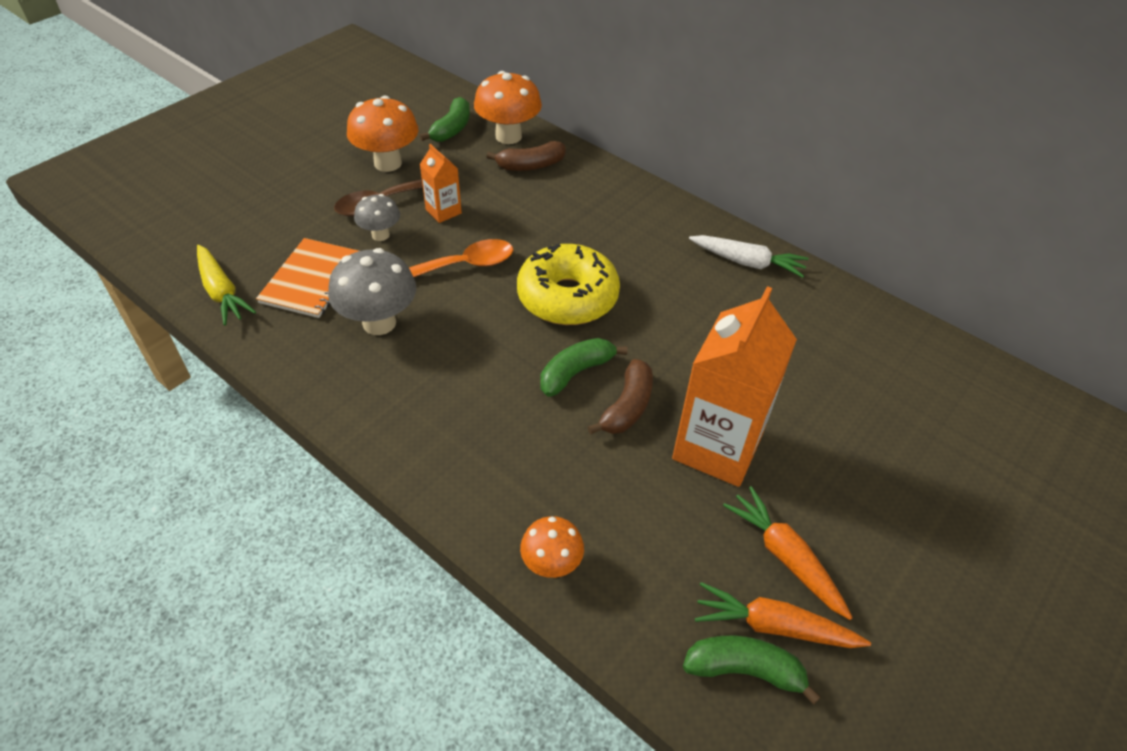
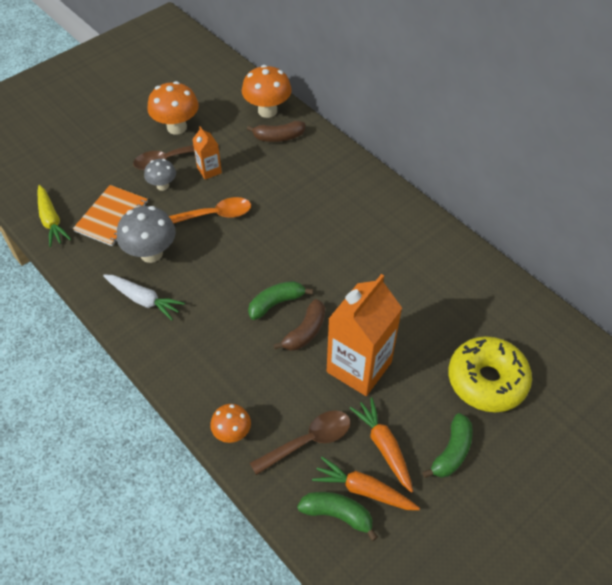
camera: 10 degrees right, 5 degrees up
(452, 129) = (227, 101): green banana -> green banana (451, 452)
(567, 297) = (282, 246): yellow donut -> yellow donut (487, 380)
(671, 562) = (308, 441): none -> brown spoon
(747, 262) = (418, 230): white carrot -> white carrot (143, 300)

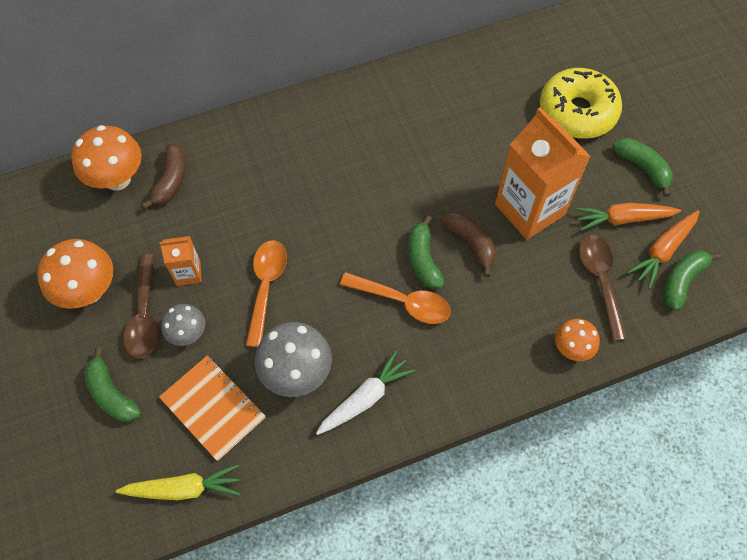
camera: 70 degrees left, 10 degrees up
(107, 164) = (112, 394): none -> green banana
(232, 300) = (403, 302): none -> orange spoon

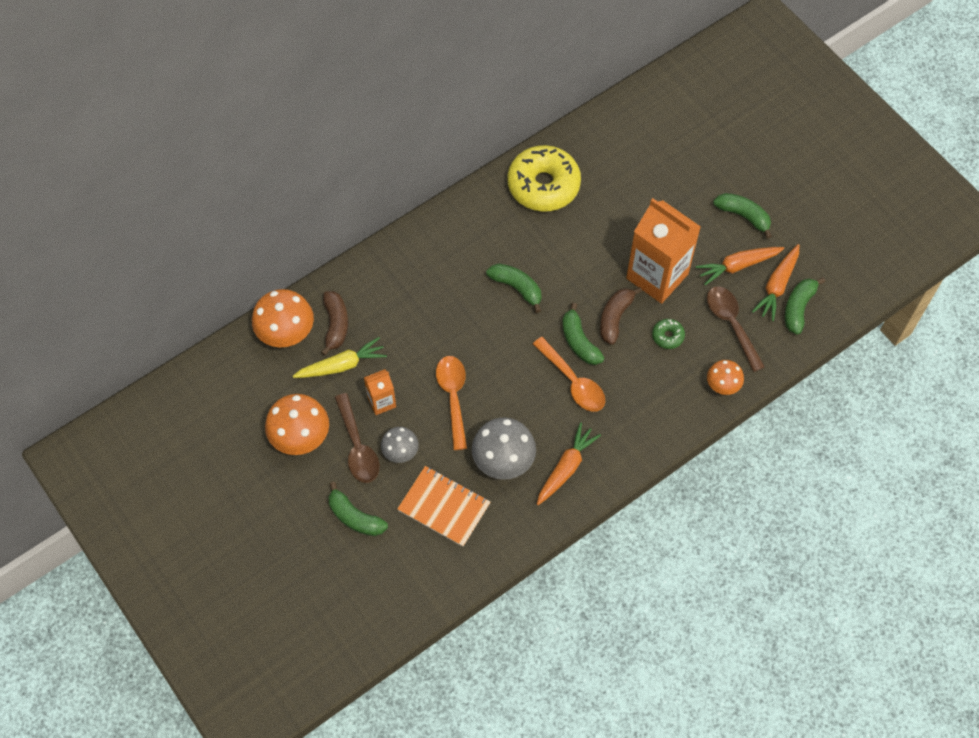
camera: 15 degrees left, 0 degrees up
(183, 488) = (442, 574): yellow carrot -> yellow carrot (341, 365)
(365, 398) = (566, 468): white carrot -> orange carrot
(373, 187) = (517, 288): none -> green banana
(403, 302) = (573, 382): orange spoon -> orange spoon turned 45 degrees clockwise
(470, 243) = (615, 318): brown banana -> brown banana turned 105 degrees counterclockwise
(523, 277) = (667, 336): none -> green donut
(577, 112) = (675, 177): yellow donut -> yellow donut (543, 185)

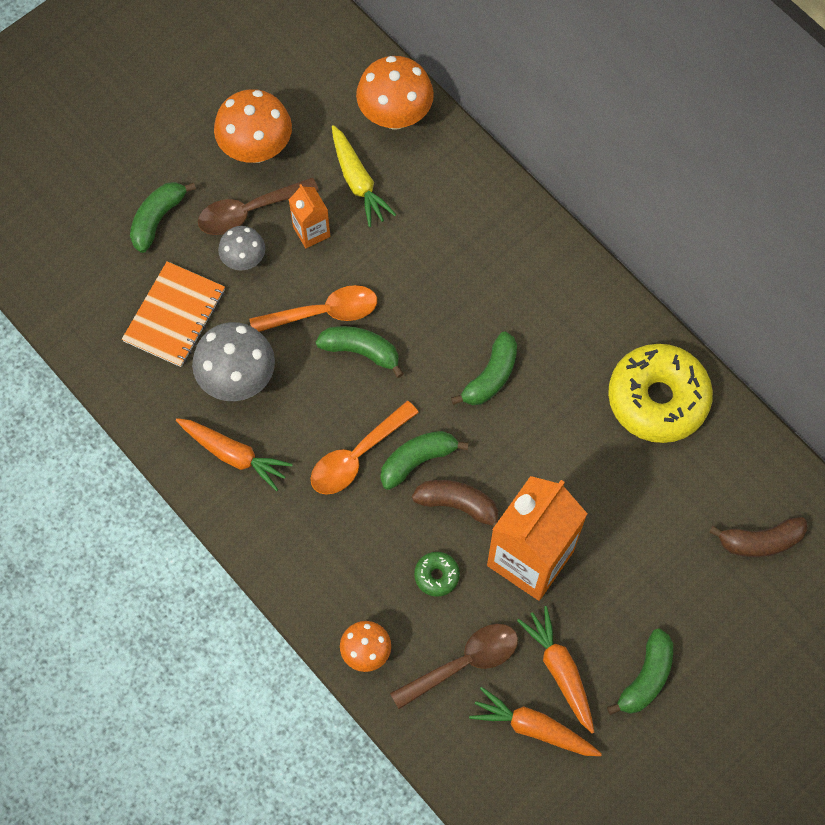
camera: 85 degrees right, 5 degrees up
(335, 325) = (414, 168): brown banana -> brown banana (760, 541)
(798, 308) = (500, 759): green banana -> green banana (361, 351)

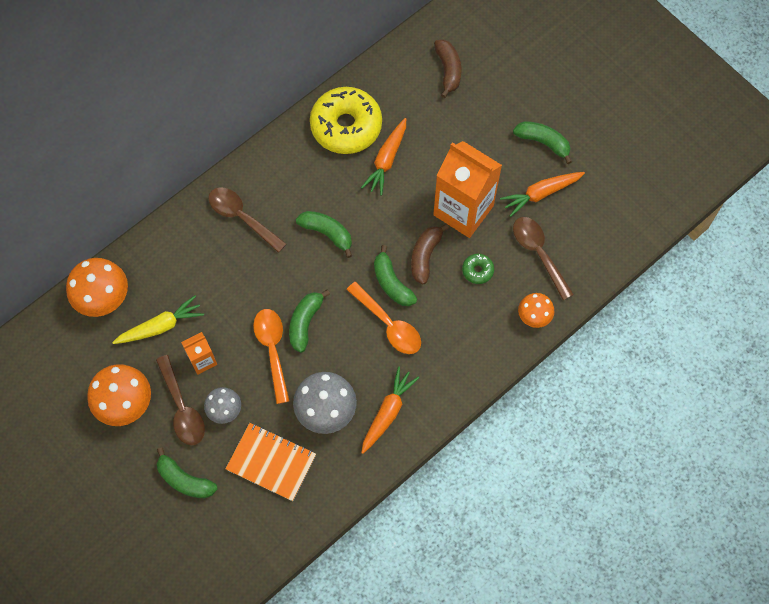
camera: 90 degrees left, 0 degrees up
(512, 270) = (242, 217): none -> brown spoon
(533, 728) = (580, 211): orange carrot -> orange carrot (386, 160)

